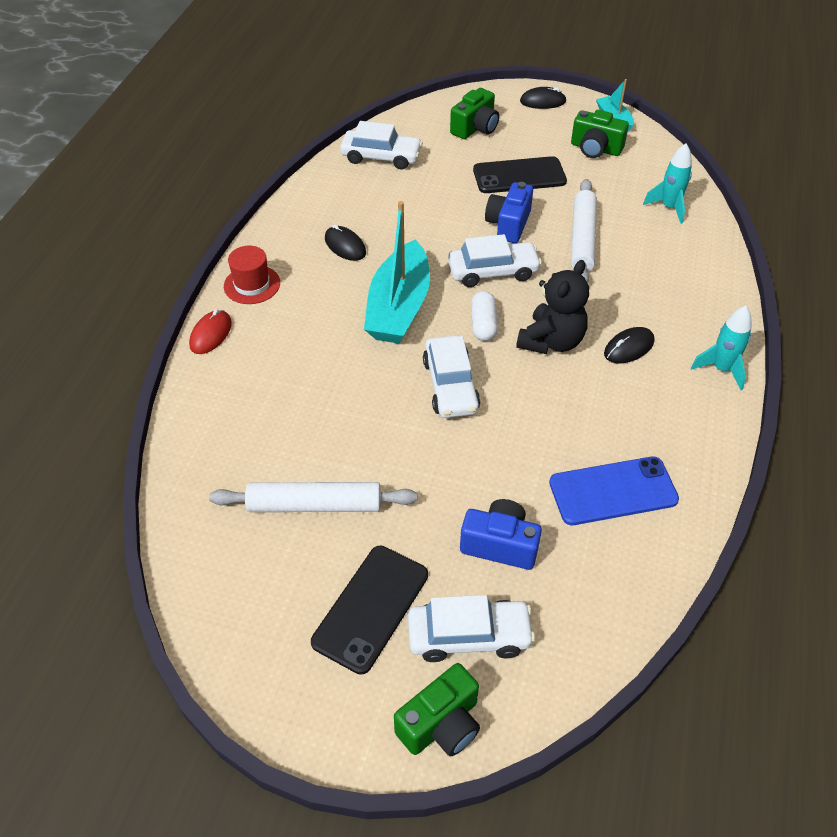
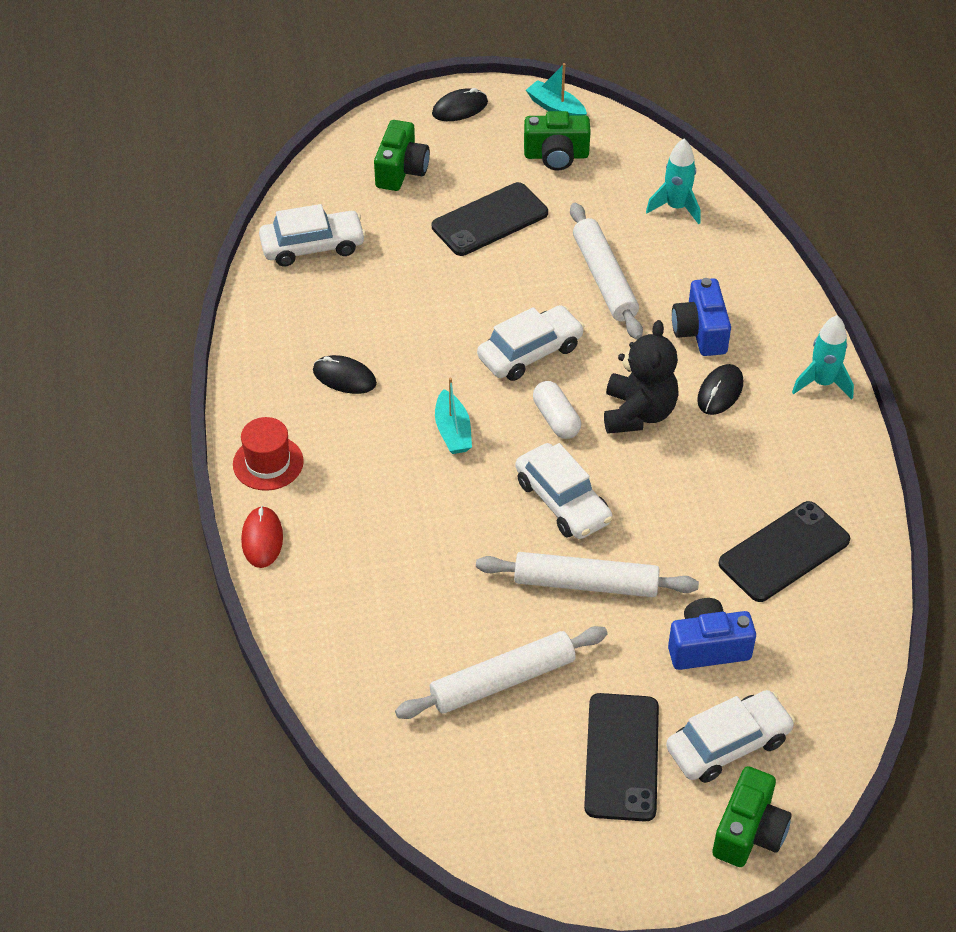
camera: 25 degrees left, 0 degrees up
(399, 307) = (453, 431): turquoise boat -> turquoise boat, size x0.49
(429, 455) = (586, 584): none -> white rolling pin
(508, 224) = (513, 287): blue camera -> blue camera (700, 332)
(613, 491) = (784, 552): blue phone -> black phone

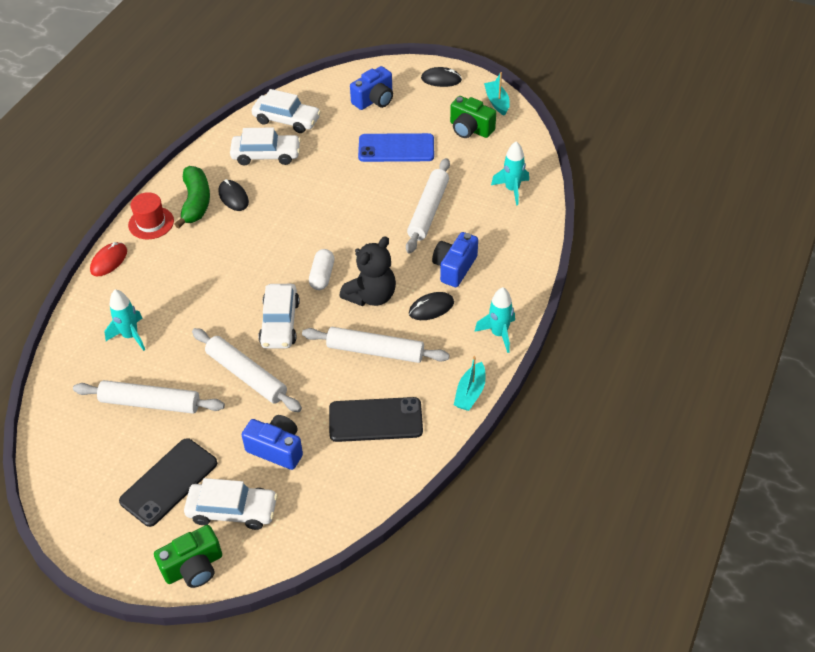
camera: 35 degrees right, 0 degrees up
(301, 407) = (196, 202): none -> green banana
(391, 616) = (130, 336): none -> turquoise rocket
(401, 170) = (374, 100): green camera -> blue camera
(453, 431) = (260, 254): turquoise boat -> turquoise boat (470, 392)
(490, 220) = (396, 148): black phone -> blue phone
(530, 352) = (345, 232): white car -> white car (266, 155)
(706, 474) = (375, 351): none -> white rolling pin

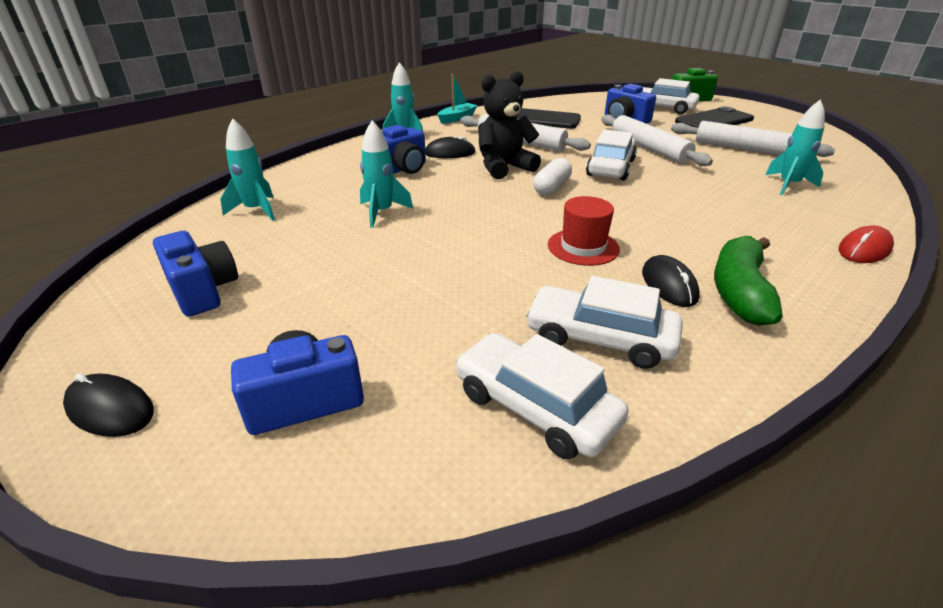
camera: 160 degrees left, 15 degrees down
(151, 223) = (815, 280): red hat -> red hat (583, 247)
(396, 148) = (352, 292): blue phone -> none
(428, 211) = (382, 212): white rolling pin -> turquoise rocket
(470, 129) = (202, 290): green camera -> blue camera
(497, 102) = (92, 323): turquoise boat -> none

